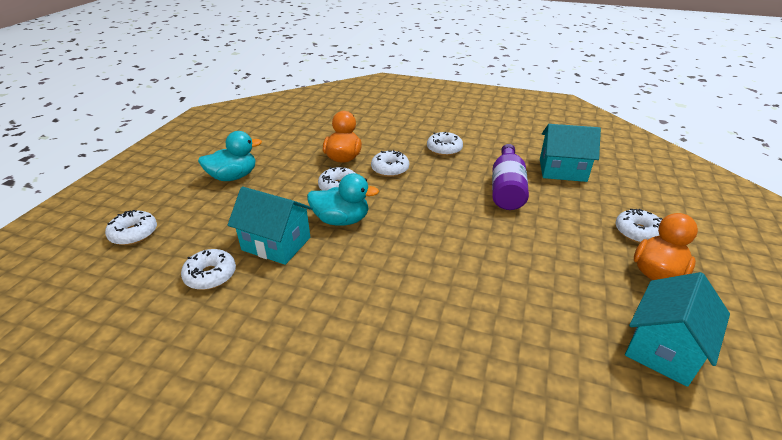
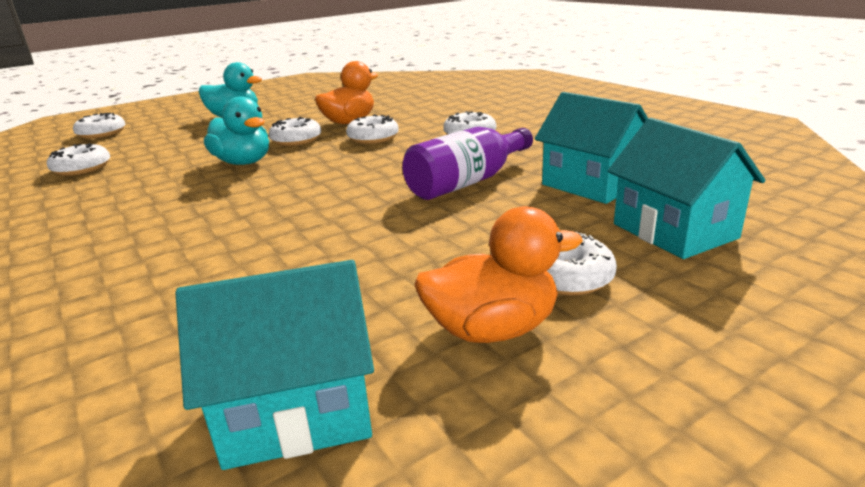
camera: 40 degrees right, 10 degrees down
(276, 243) = (162, 163): turquoise house -> turquoise house (674, 231)

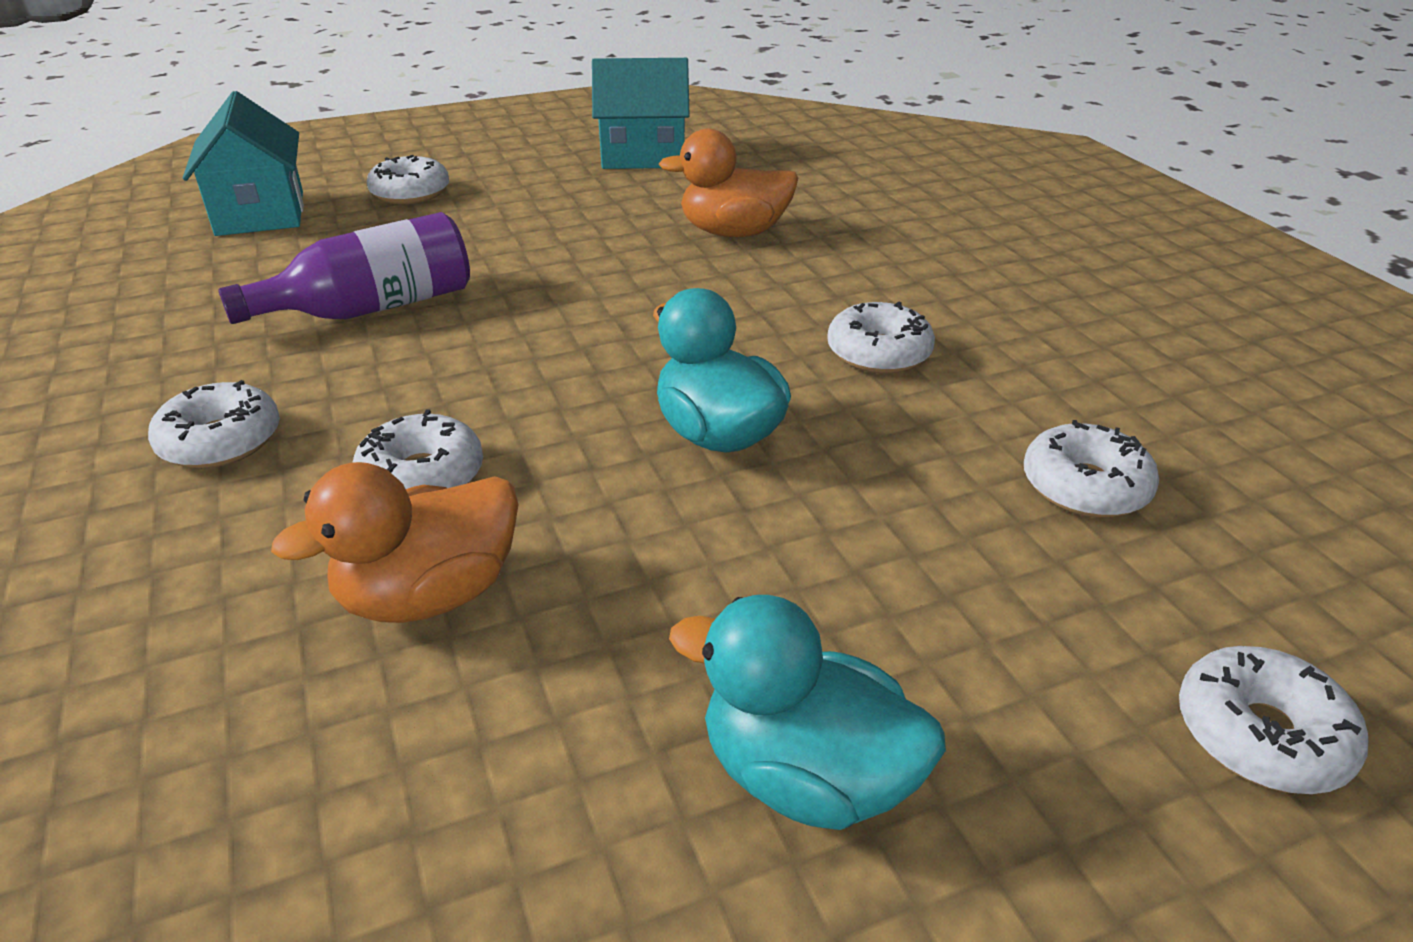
camera: 170 degrees left, 10 degrees up
(296, 140) = (599, 510): white donut -> white donut (878, 353)
(492, 329) = (502, 172): orange duck -> orange duck (734, 232)
(591, 184) = (231, 277): turquoise house -> none

